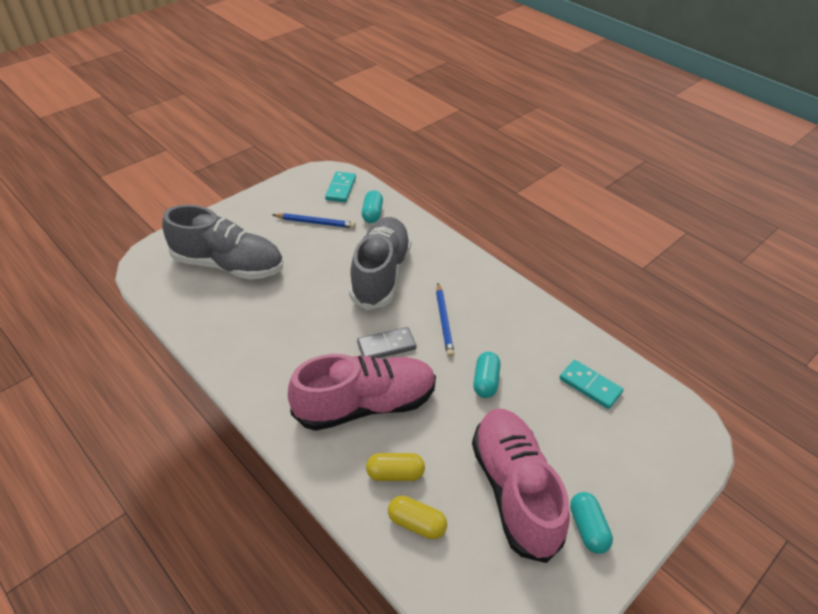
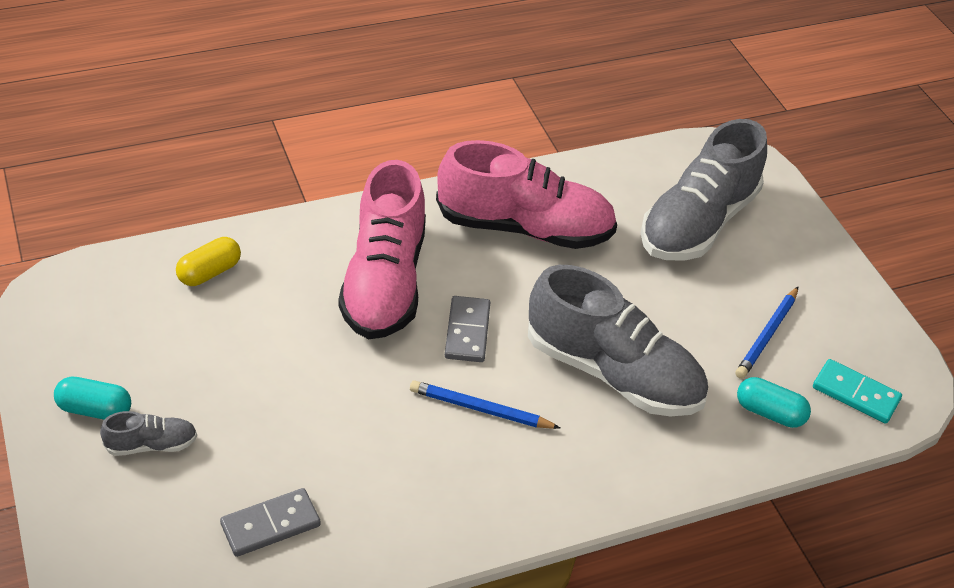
camera: 110 degrees right, 0 degrees up
(395, 473) = (277, 276): yellow capsule -> none
(485, 381) = (349, 409): turquoise capsule -> none
(514, 490) = (185, 367): pink shoe -> pink shoe (525, 228)
(587, 475) = (151, 445): none -> grey shoe
(590, 385) = (270, 525): turquoise domino -> grey domino

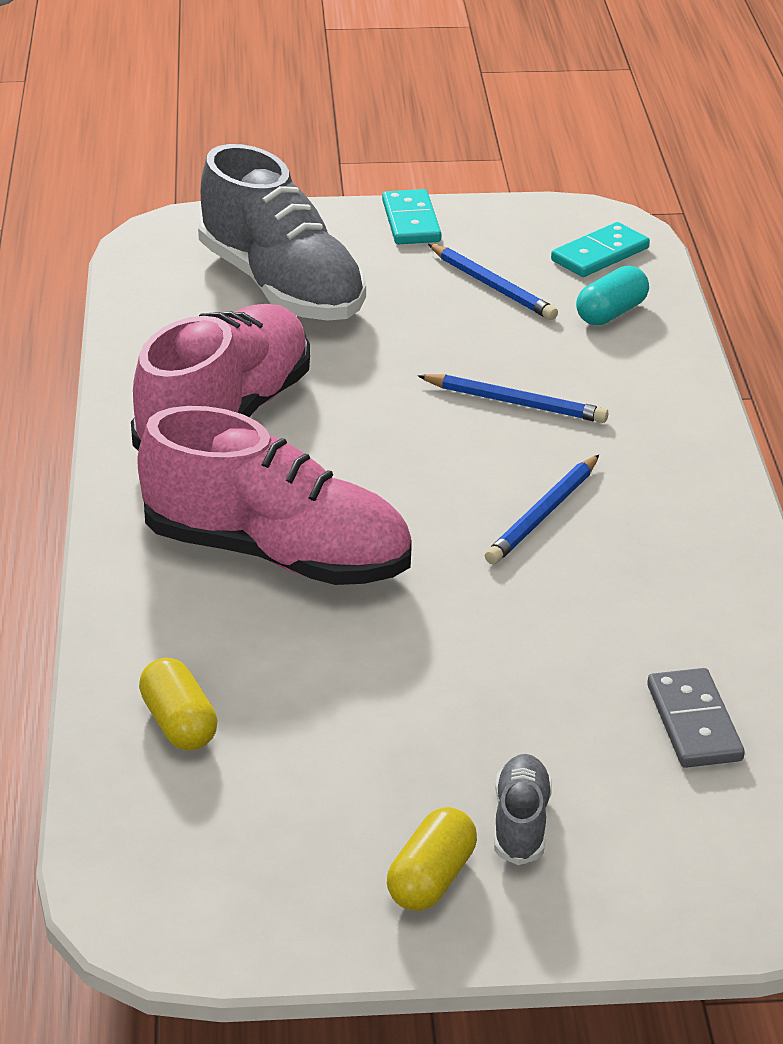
camera: 70 degrees left, 10 degrees down
(95, 409) = (431, 879): turquoise capsule -> yellow capsule
(467, 331) = (402, 500): grey domino -> none
(613, 373) = (516, 403): grey shoe -> blue pencil
(832, 274) = (411, 221): none -> turquoise domino

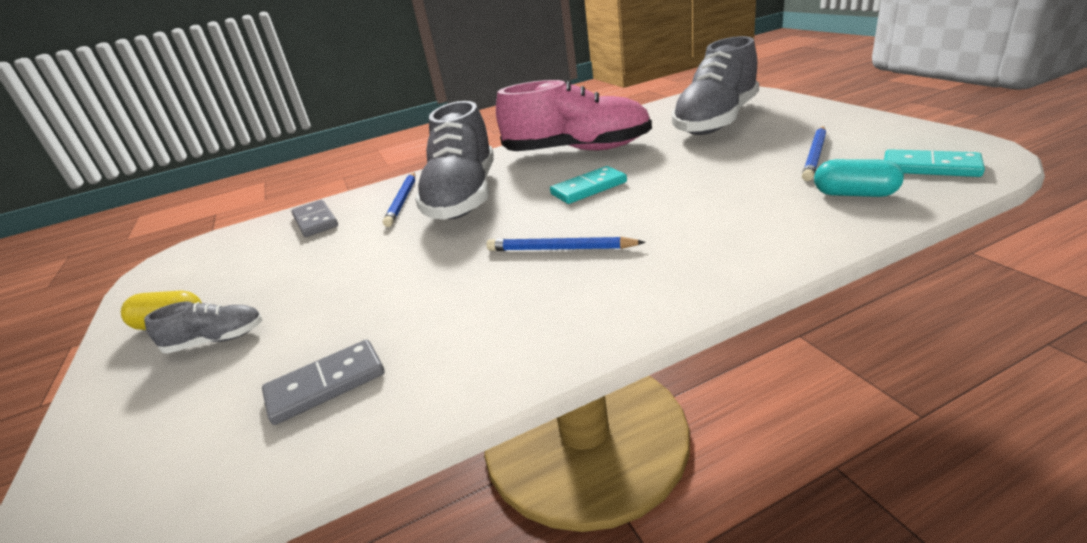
camera: 75 degrees right, 5 degrees down
(179, 724) = (315, 221): yellow capsule -> grey domino
(277, 555) = (464, 197): pink shoe -> grey shoe
(411, 221) = (845, 118): turquoise domino -> turquoise domino (589, 188)
(516, 403) = (683, 203): blue pencil -> blue pencil (402, 201)

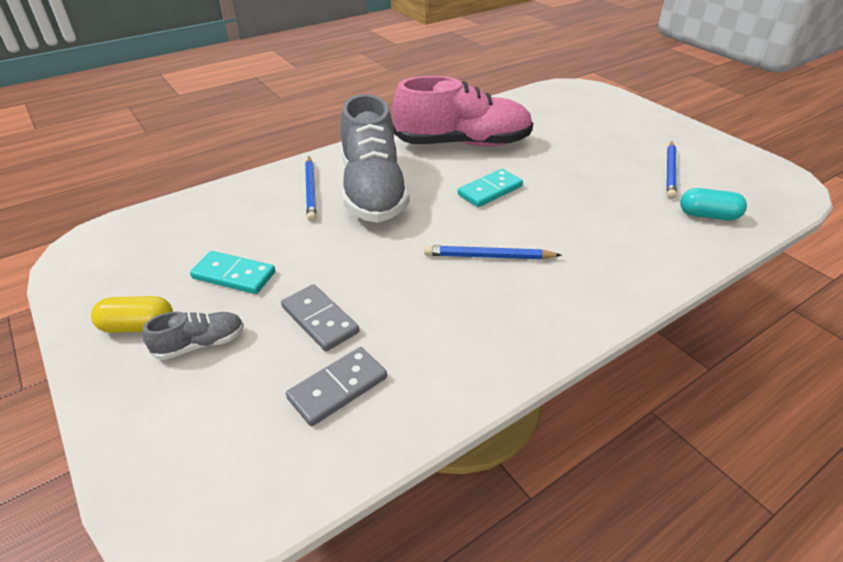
camera: 15 degrees left, 10 degrees up
(315, 221) = (227, 209): grey domino -> grey domino (319, 320)
(716, 121) = (579, 122): grey shoe -> none
(930, 167) = (757, 193): turquoise domino -> turquoise domino (234, 275)

